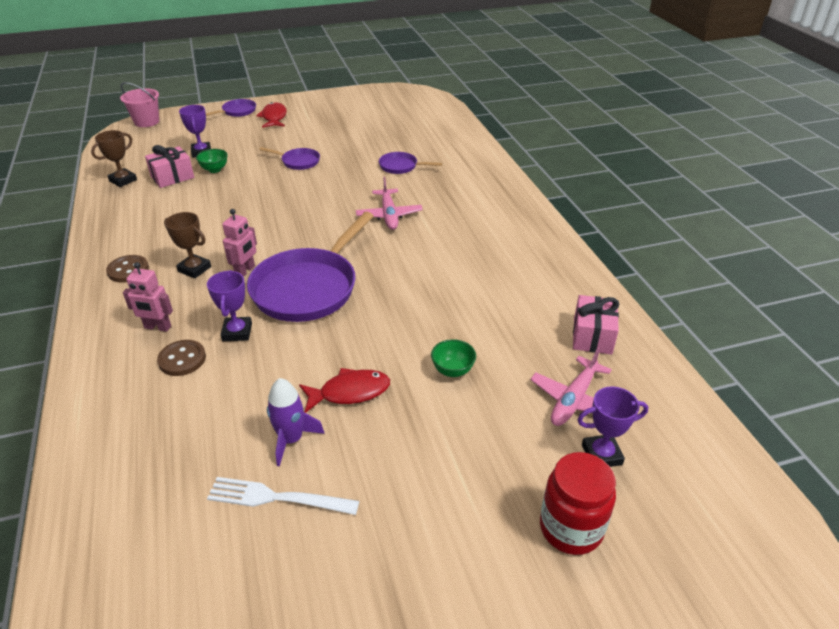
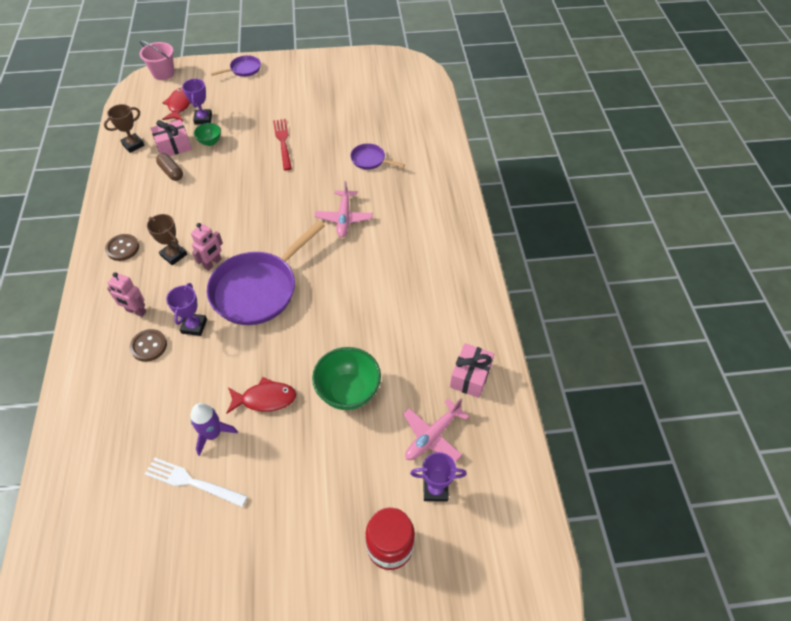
camera: 10 degrees right, 15 degrees up
(174, 198) = (171, 172): none -> brown capsule
(274, 117) = (274, 81): red fish -> red fish (179, 105)
(298, 162) = (283, 142): purple pan -> red fork
(452, 370) = (348, 392): green bowl -> green bowl, size x1.88

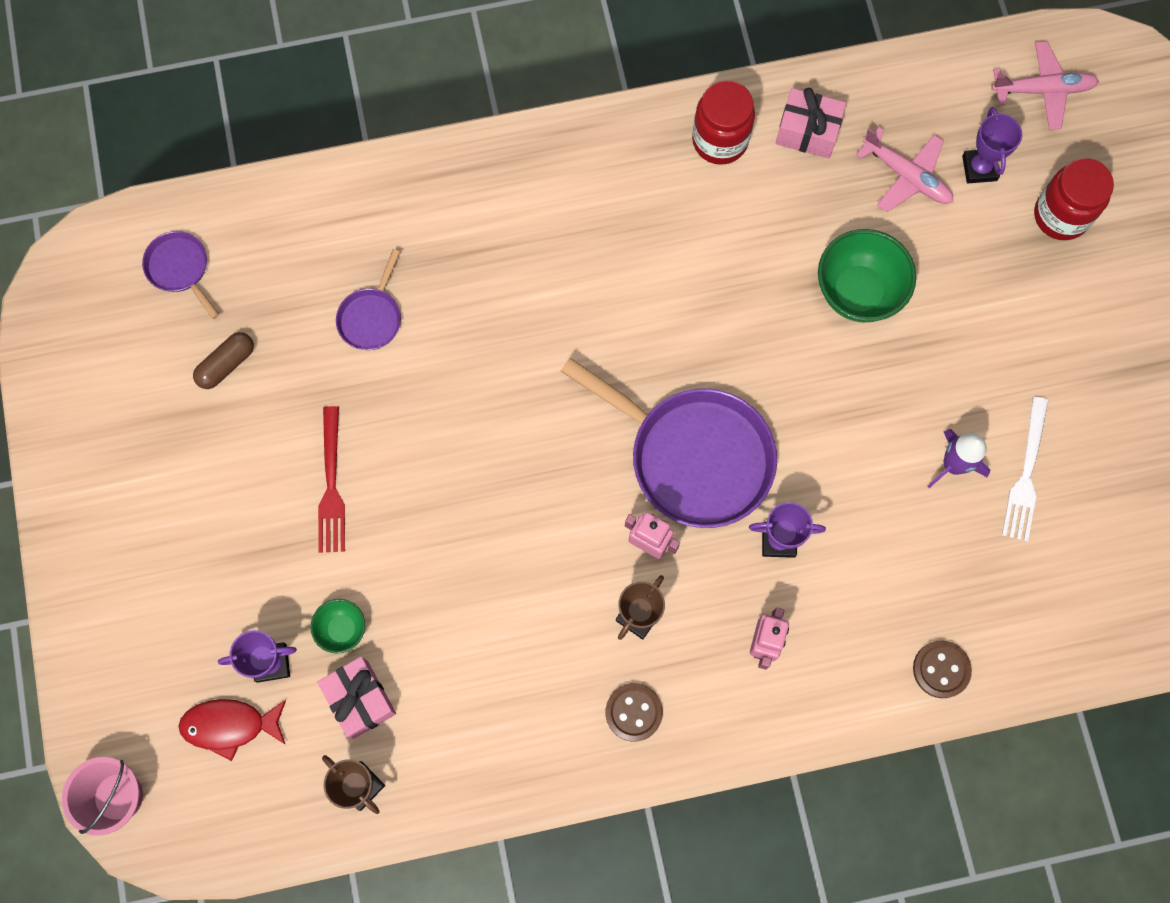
camera: 95 degrees left, 20 degrees up
(149, 346) = (825, 601): brown button -> brown button (941, 669)
(171, 172) = (433, 682): brown capsule -> brown capsule (226, 364)
(243, 69) = (99, 618): purple pan -> purple pan (180, 269)
(265, 399) = (887, 404): red fish -> none
(283, 142) = (332, 486): red fork -> red fork turned 75 degrees counterclockwise
(344, 218) = (522, 344): pink plane -> pink plane (1042, 90)
(466, 325) = (720, 140): none -> red jar

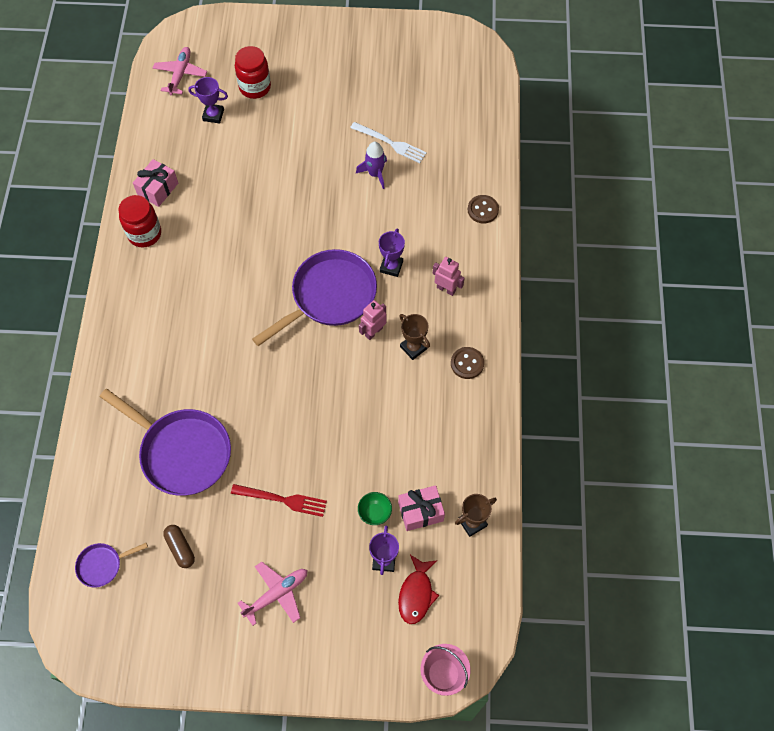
camera: 75 degrees left, 10 degrees down
(371, 317) = (181, 452): purple pan -> purple pan, size x2.14
(858, 292) = (262, 191): green bowl -> none
(906, 176) = (204, 149): pink plane -> pink plane (276, 594)

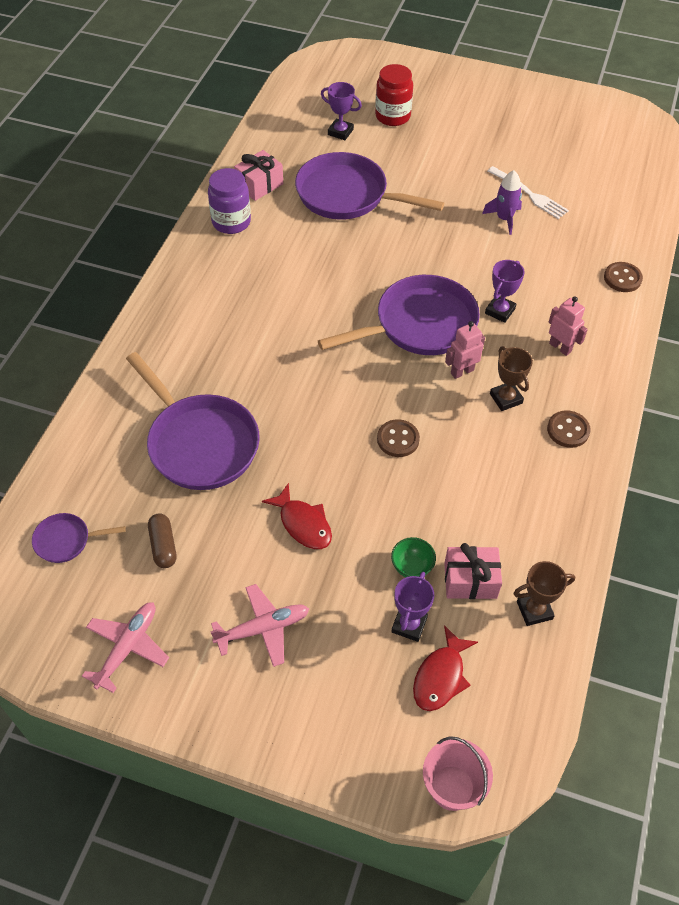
camera: 15 degrees right, 10 degrees down
(144, 234) = (231, 222): red jar -> purple jar
(180, 74) = (317, 91): pink plane -> pink plane (127, 648)
(237, 181) = (348, 195): none -> purple pan
(283, 500) = (303, 524): red fork -> red fish
(338, 407) = (398, 439): none -> brown button

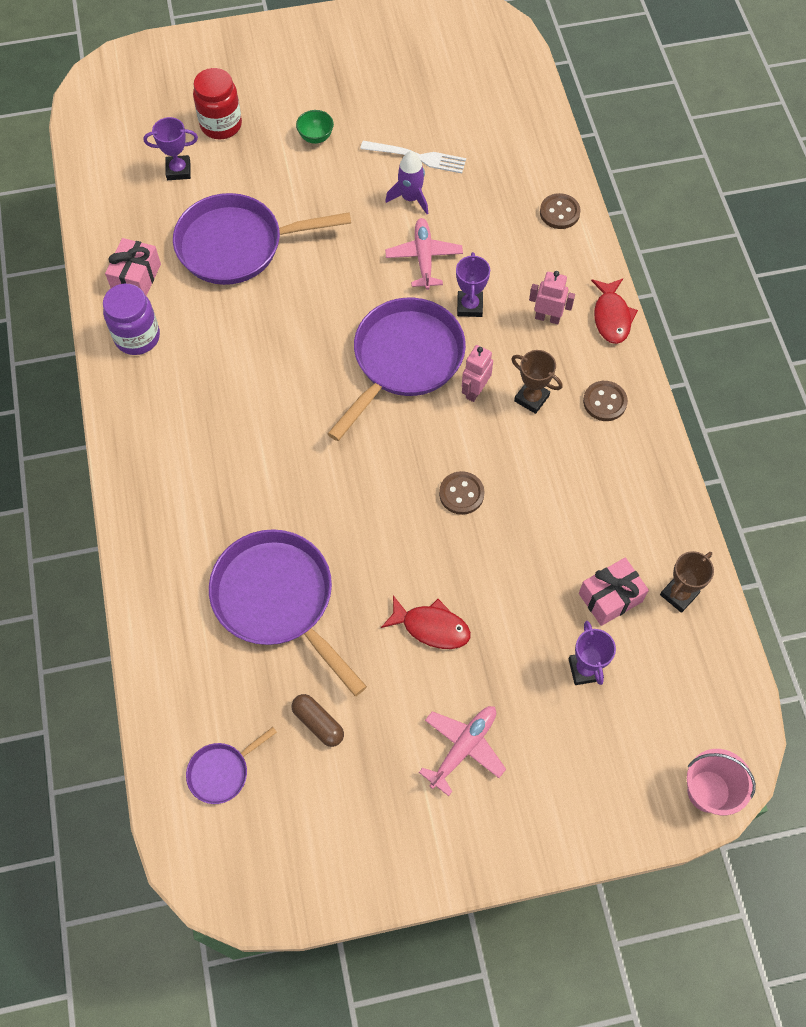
camera: 30 degrees left, 10 degrees up
(127, 648) = (355, 839): pink plane -> pink plane (424, 258)
(199, 443) = (278, 600): purple pan -> purple pan turned 150 degrees counterclockwise
(412, 567) = (553, 614): green bowl -> green bowl (316, 137)
(441, 676) = (640, 700): red fish -> red fish (611, 317)

